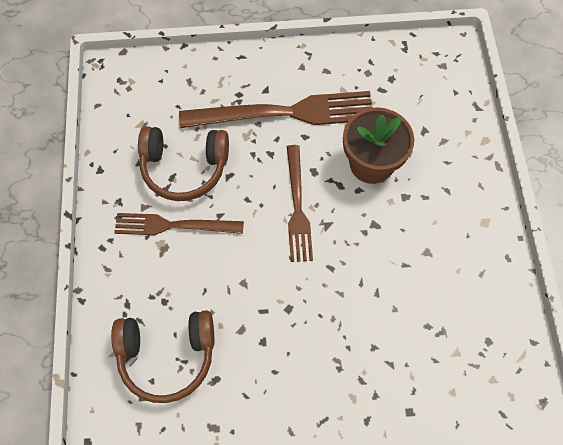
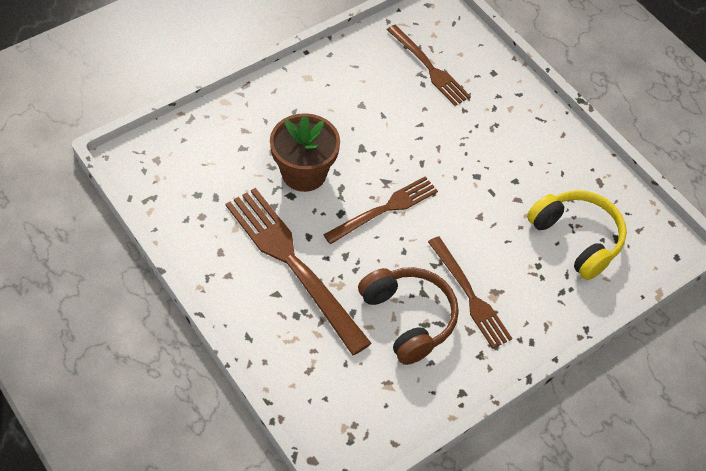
camera: 125 degrees left, 10 degrees down
(167, 356) = (577, 238): brown headphones -> yellow headphones
(447, 345) = (429, 68): none -> brown fork

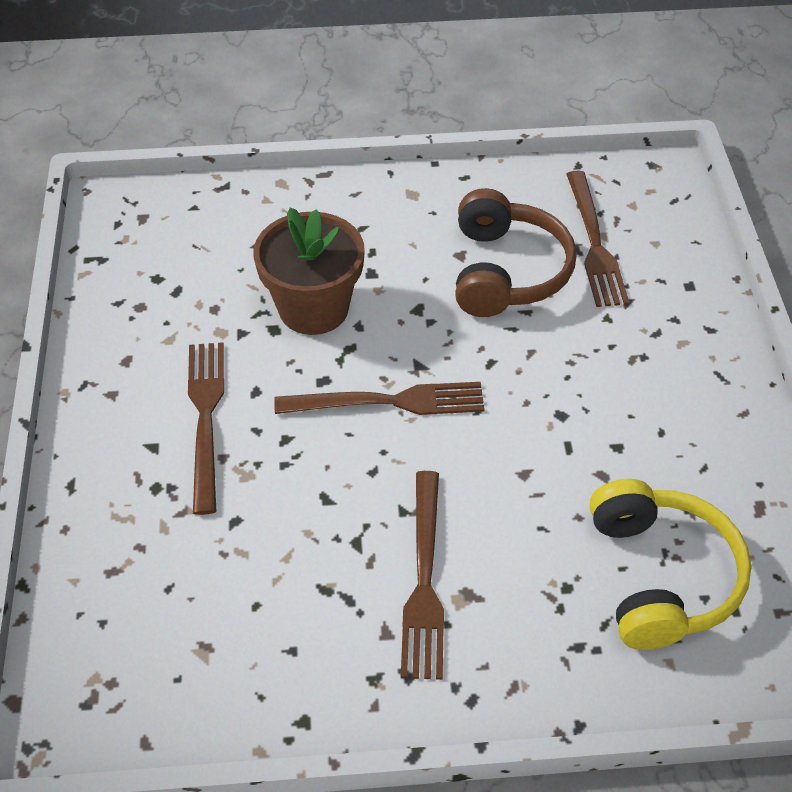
camera: 35 degrees right, 5 degrees down
(293, 264) = (206, 417): brown fork -> brown fork, size x0.62
(408, 318) = (307, 568): brown headphones -> brown headphones (506, 271)

